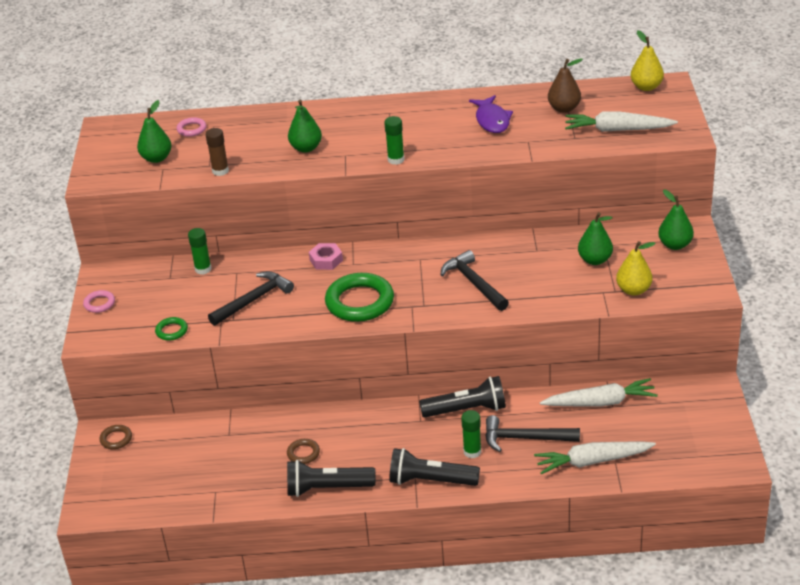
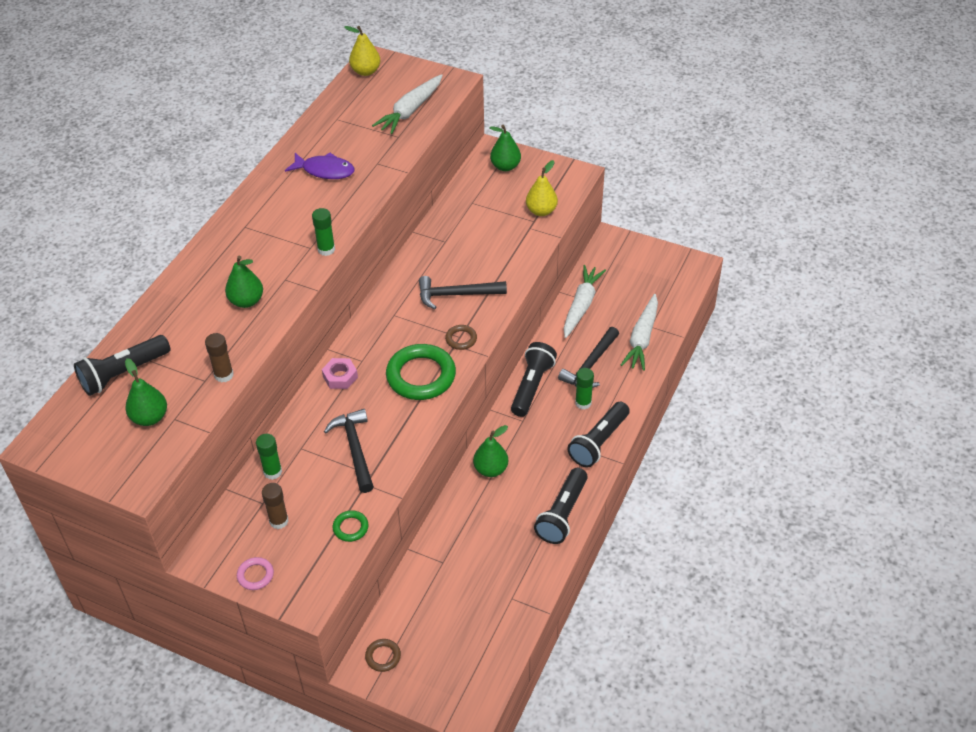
camera: 65 degrees left, 10 degrees up
(157, 293) = (279, 521): none -> brown glue stick
(191, 129) = (123, 373): pink ring -> black flashlight
(303, 453) = (507, 515): brown ring -> brown ring (461, 339)
(564, 108) = (350, 125): brown pear -> none
(595, 260) = (487, 215): green pear -> green pear (491, 469)

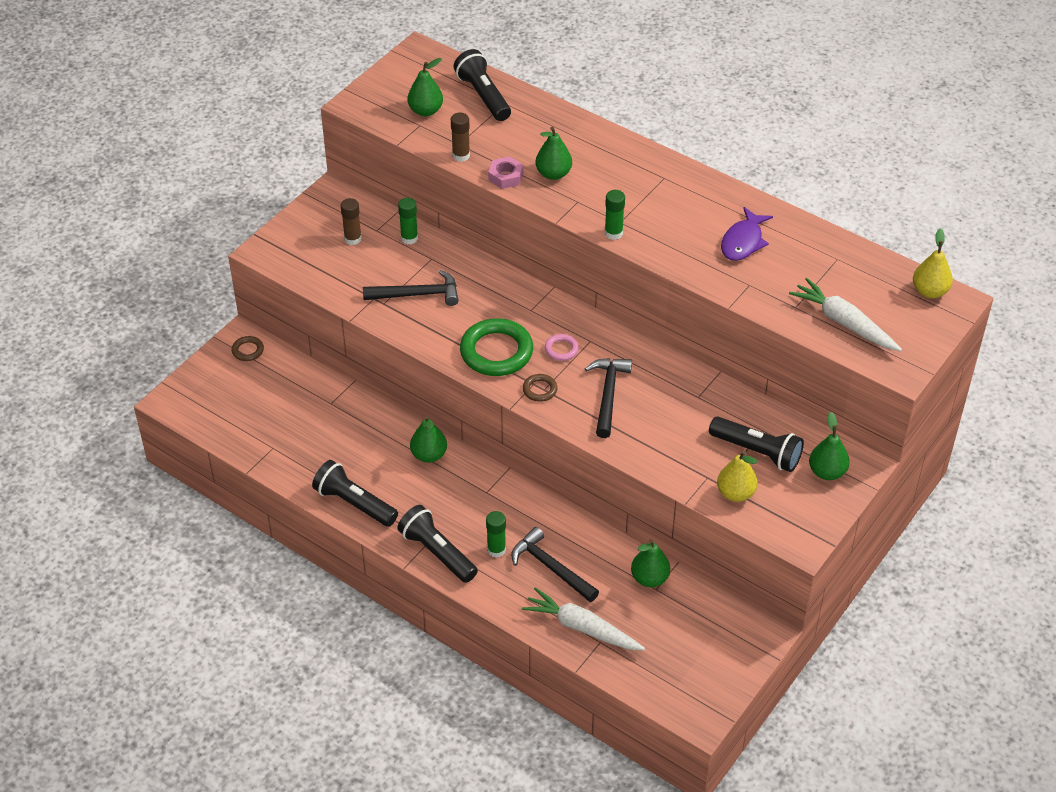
camera: 100 degrees right, 0 degrees up
(255, 575) = (301, 222): pink ring -> pink ring (561, 349)
(340, 377) = (513, 292): pink nut -> pink nut (505, 176)
(350, 528) = (328, 284): green ring -> none
(532, 386) = (532, 508): black flashlight -> black flashlight (757, 452)
(581, 305) = (649, 578): white carrot -> green pear

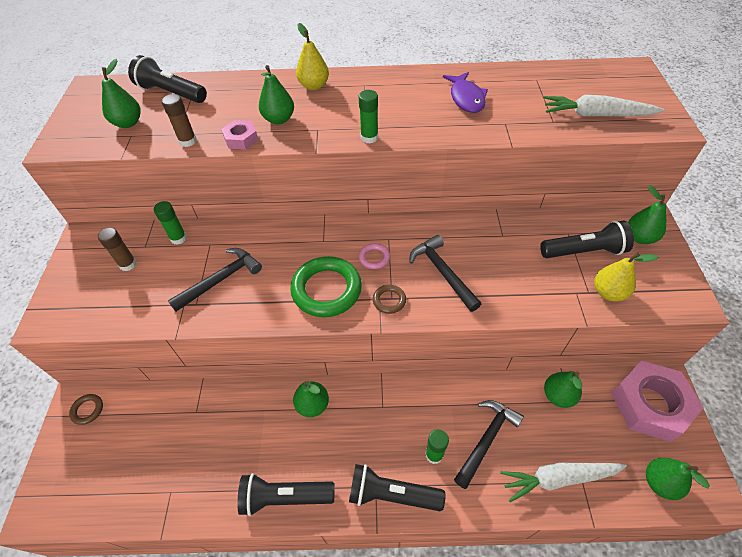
camera: 35 degrees left, 5 degrees up
(551, 567) = (486, 439): black hammer -> black hammer turned 120 degrees clockwise
(664, 683) = (660, 482): none -> green pear
(727, 635) = (650, 404): none -> pink nut
(929, 291) = (614, 70): yellow pear -> yellow pear (314, 86)

